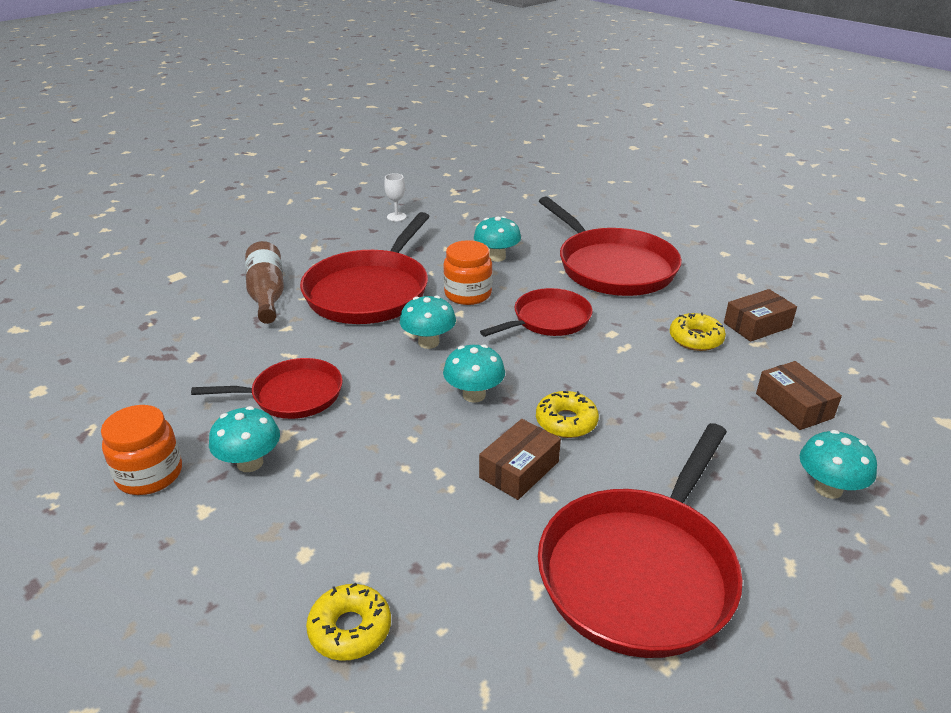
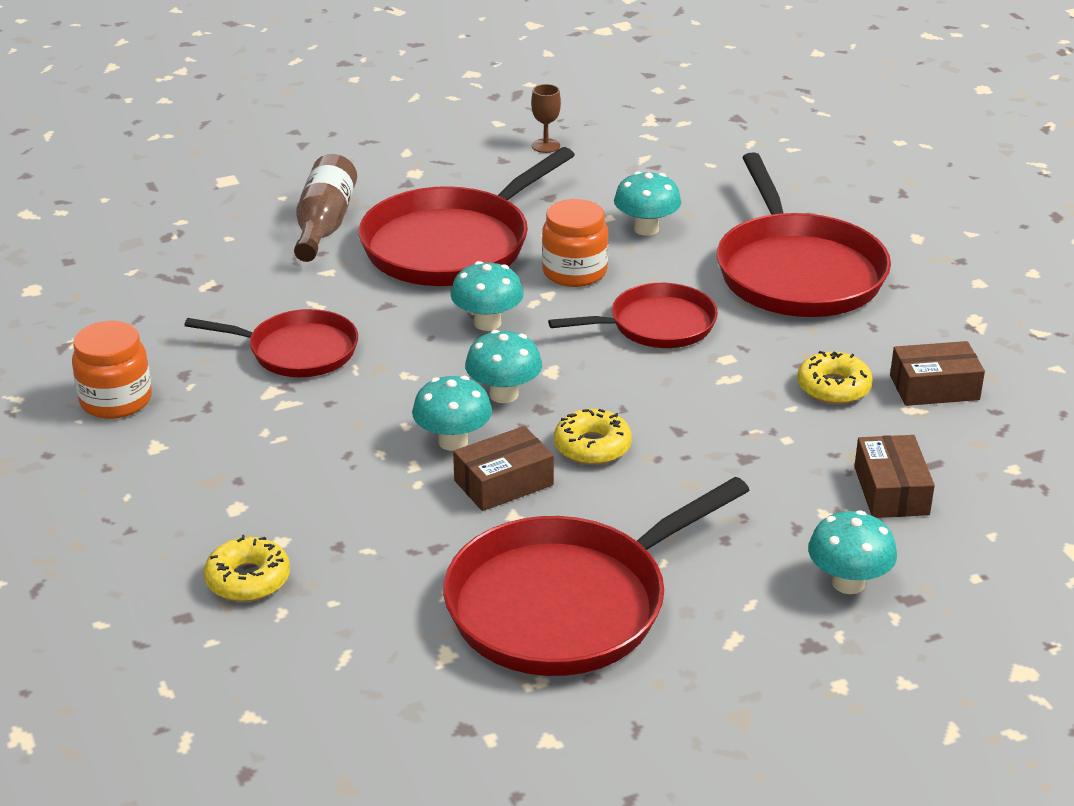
camera: 20 degrees right, 0 degrees up
(250, 463) = (220, 412): turquoise mushroom -> turquoise mushroom (453, 441)
(396, 217) = (545, 146): white goblet -> brown goblet

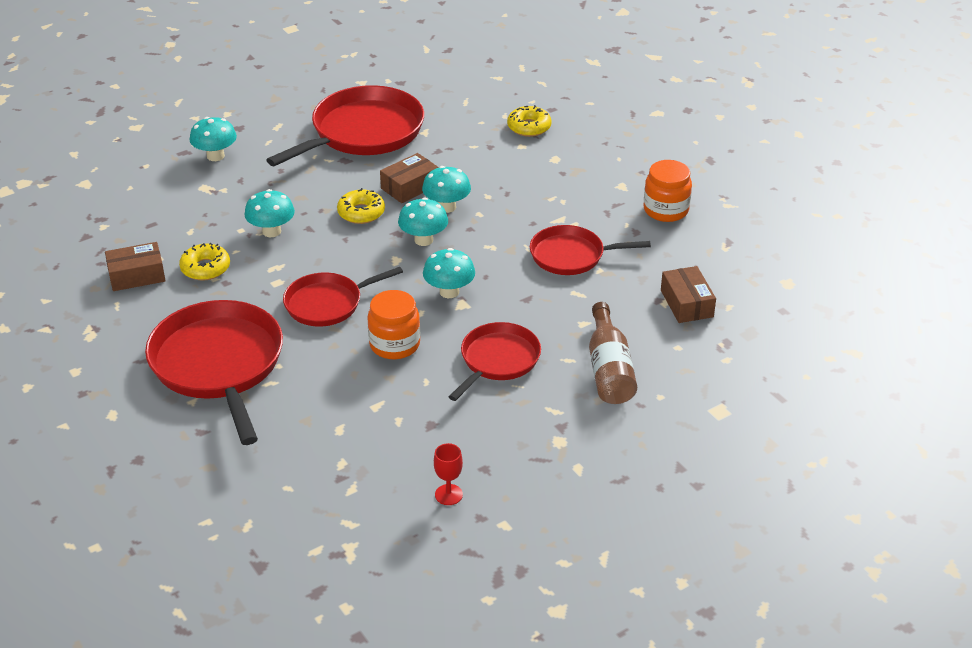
camera: 170 degrees right, 5 degrees up
(452, 245) = (498, 360): red pan -> red pan, size x0.59
(545, 146) = (448, 494): brown goblet -> red goblet
(646, 229) = (342, 397): turquoise mushroom -> turquoise mushroom (271, 231)
(891, 491) = (181, 205): brown box -> brown box (686, 303)

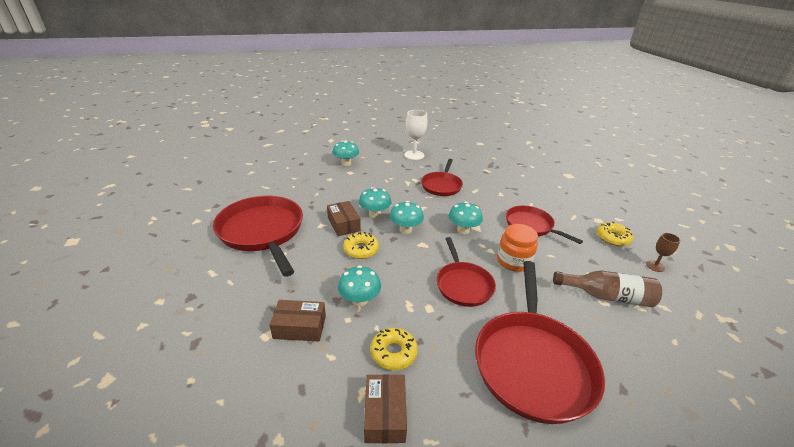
camera: 75 degrees left, 5 degrees down
(215, 156) = (222, 319): turquoise mushroom -> turquoise mushroom (346, 163)
(218, 364) = (533, 363): red pan -> red pan turned 75 degrees counterclockwise
(448, 494) = (655, 266): red goblet -> brown goblet
(529, 127) = (312, 173): yellow donut -> yellow donut (612, 238)
(609, 369) = (539, 195): brown bottle -> brown bottle (607, 296)
(666, 210) = (414, 155): orange jar -> white goblet
(686, 303) = (489, 166): brown box -> brown box (300, 327)

